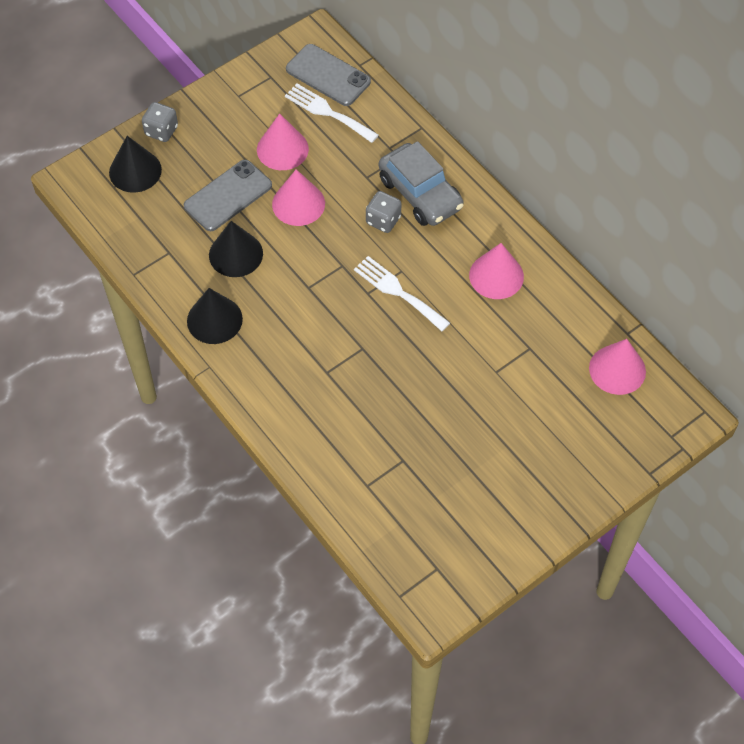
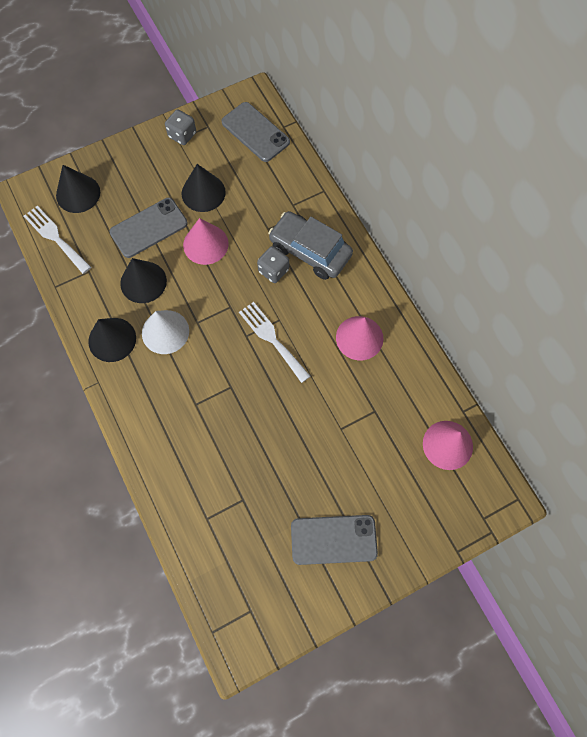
camera: 10 degrees right, 10 degrees up
(161, 131) = (107, 161): grey dice -> grey dice (182, 135)
(274, 302) = (165, 332): none -> white cone
(282, 149) = (203, 192): pink cone -> black cone
(328, 112) = (248, 165): white fork -> white fork (55, 237)
(420, 193) = (310, 251): grey car -> grey car turned 150 degrees clockwise
(512, 483) = (333, 539): none -> grey phone

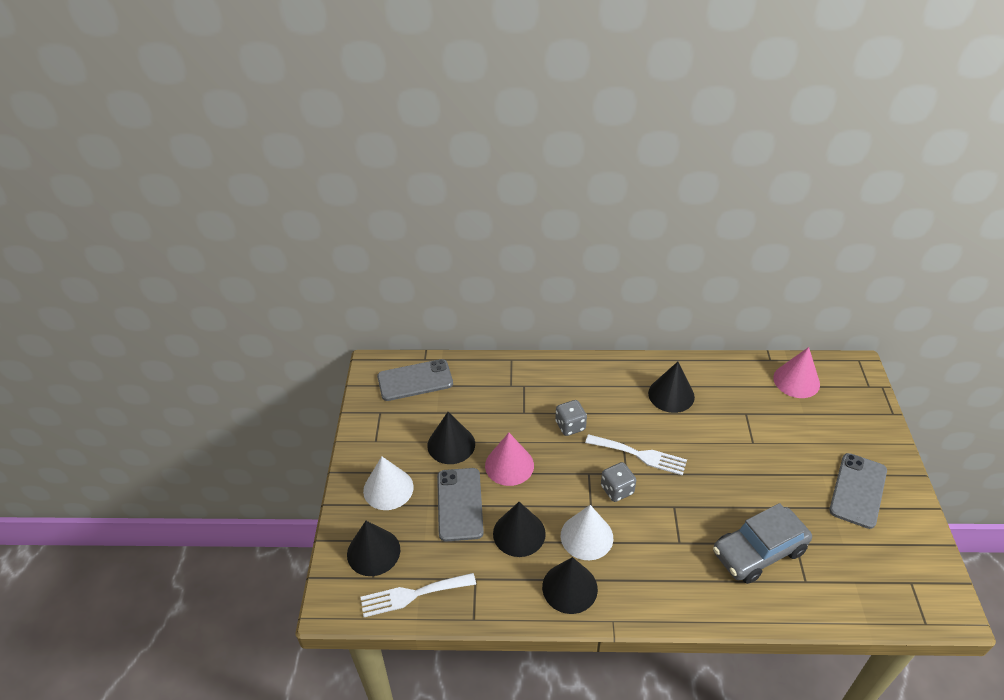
camera: 60 degrees left, 25 degrees down
(137, 172) = (388, 488): none -> white cone
(182, 135) = (374, 435): grey dice -> grey dice (617, 490)
(272, 339) = (640, 455): white fork -> white fork turned 150 degrees counterclockwise
(310, 251) = (566, 393): grey car -> grey car (758, 551)
(359, 338) = (671, 395): pink cone -> black cone

